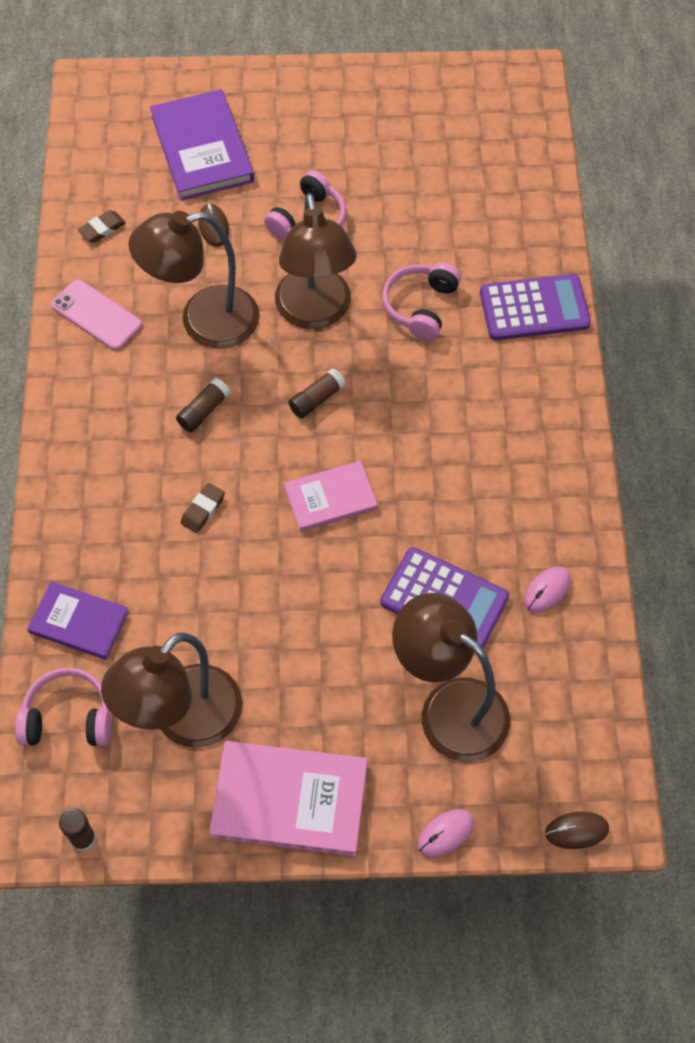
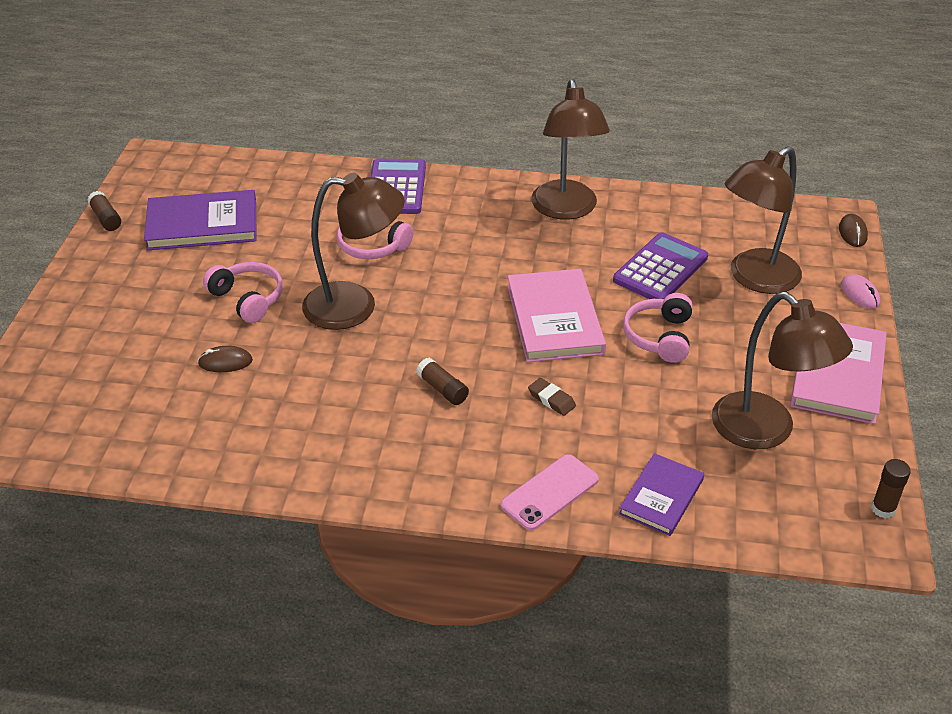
camera: 80 degrees left, 20 degrees down
(68, 717) = (762, 511): pink headphones -> pink headphones (659, 337)
(96, 315) = (301, 457): pink phone -> pink phone (549, 492)
(102, 229) = (188, 445): brown eraser -> none
(202, 148) = (120, 361): purple book -> purple book (202, 224)
(203, 321) = (338, 379): brown lamp -> brown lamp (566, 209)
(316, 399) = (450, 316): brown glue stick -> brown glue stick (106, 218)
(330, 498) = (554, 319): pink book -> pink book, size x1.62
(547, 590) = (657, 218): pink mouse -> none

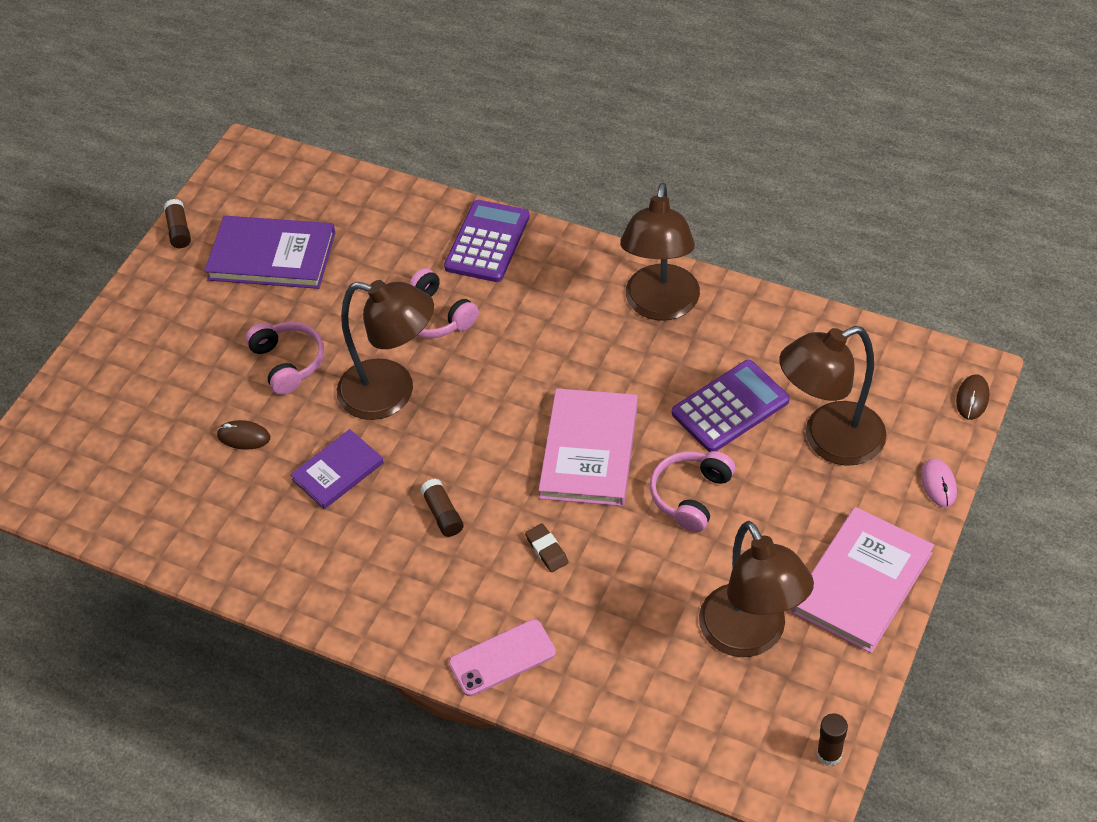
camera: 20 degrees right, 10 degrees up
(661, 497) = (610, 688): purple book -> purple book (338, 471)

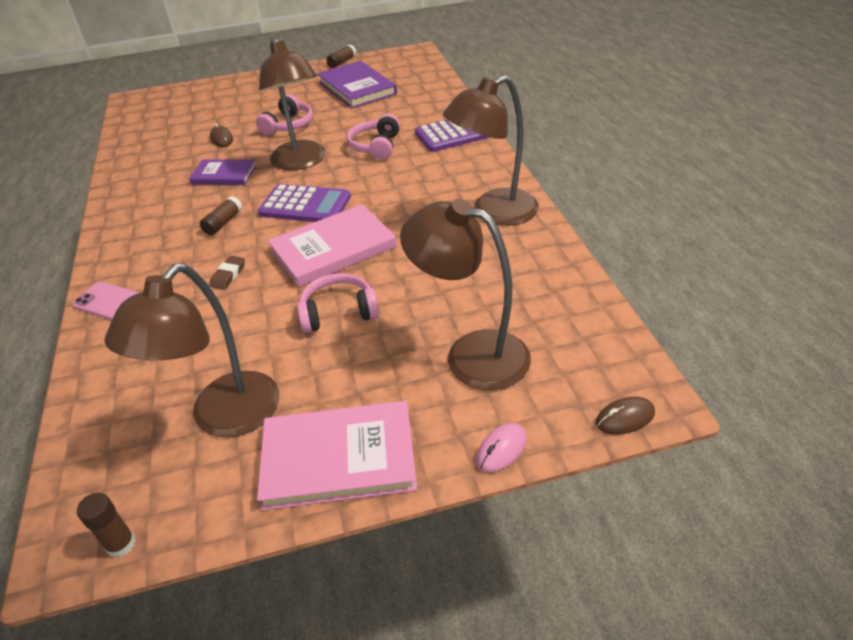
camera: 50 degrees right, 10 degrees down
(730, 407) = (443, 287): purple calculator -> purple calculator (305, 205)

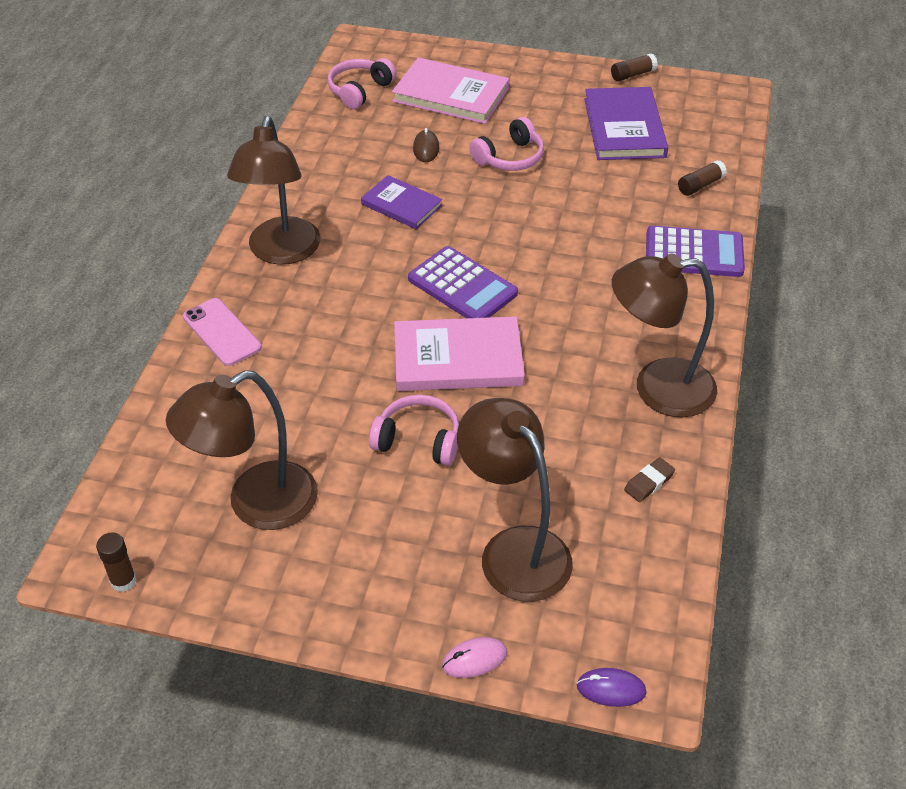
camera: 25 degrees right, 5 degrees up
(223, 223) = (367, 273): brown glue stick -> brown glue stick (700, 185)
(228, 275) = (338, 344): brown eraser -> brown eraser (649, 482)
(301, 162) = (493, 221): brown lamp -> brown lamp (281, 252)
(339, 458) = (330, 593): pink book -> pink book (451, 95)
(376, 146) = (589, 233): pink headphones -> pink headphones (359, 90)
(625, 418) = (611, 689): brown mouse -> purple mouse

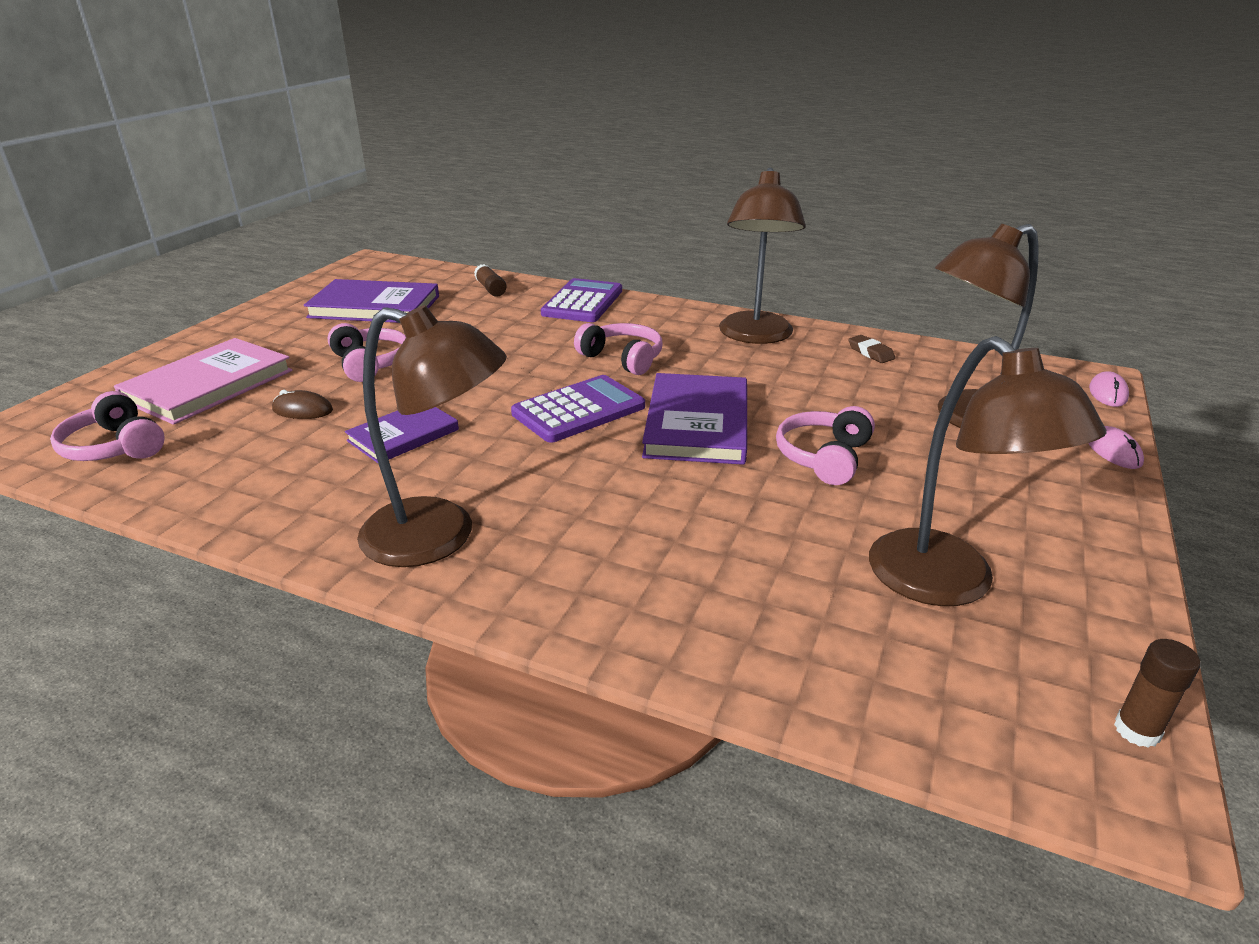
camera: 80 degrees left, 15 degrees down
(222, 332) = (597, 605): pink phone -> none
(458, 358) = (697, 423): pink book -> purple book
(569, 299) = (622, 359): none -> pink headphones
(611, 689) = (1108, 393): purple mouse -> pink mouse
(633, 75) = (291, 293): brown glue stick -> none

